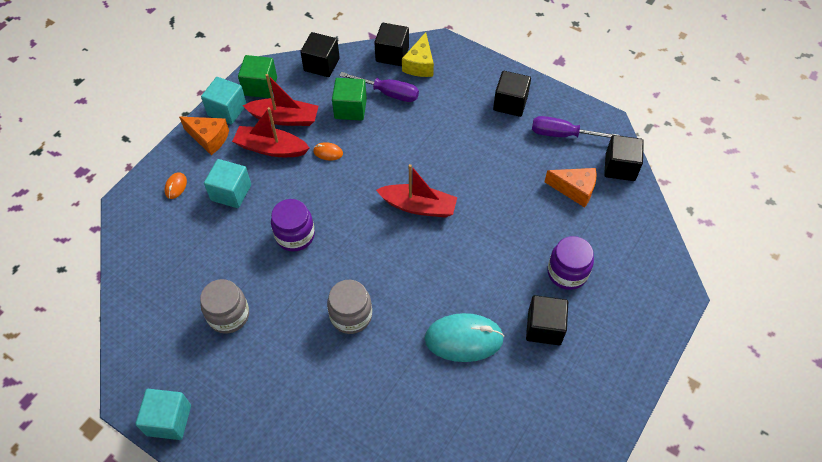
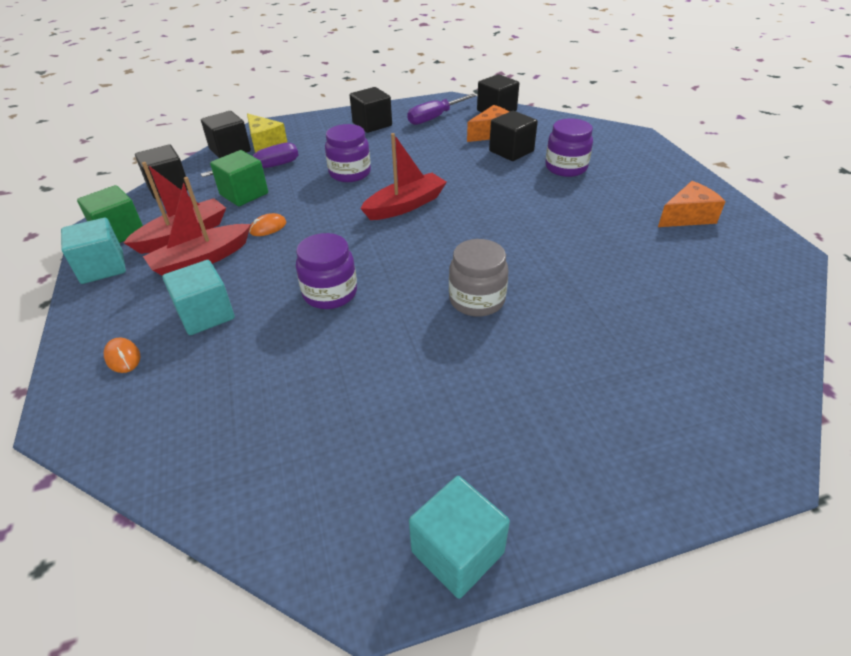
camera: 50 degrees left, 15 degrees down
(209, 138) = (111, 298): orange cheese -> orange cheese (687, 217)
(228, 315) = (363, 398): grey jar -> none
(428, 144) = (350, 173): none -> purple jar
(464, 339) = (579, 244): turquoise mouse -> none
(544, 327) = (609, 199): black cube -> black cube (511, 151)

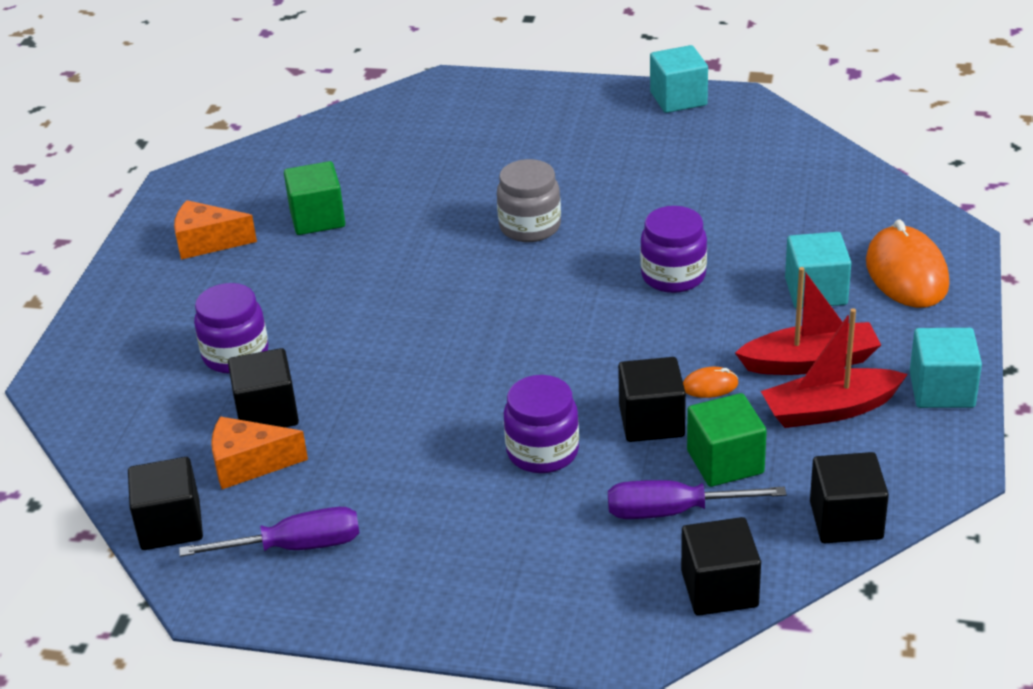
camera: 150 degrees left, 5 degrees down
(119, 232) = (924, 444): green cube -> green cube (317, 218)
(123, 357) = (906, 273): orange mouse -> orange mouse, size x2.24
(265, 143) = (647, 587): yellow cheese -> none
(372, 124) = (420, 571): black cube -> black cube (651, 421)
(405, 205) = (508, 363): red boat -> none

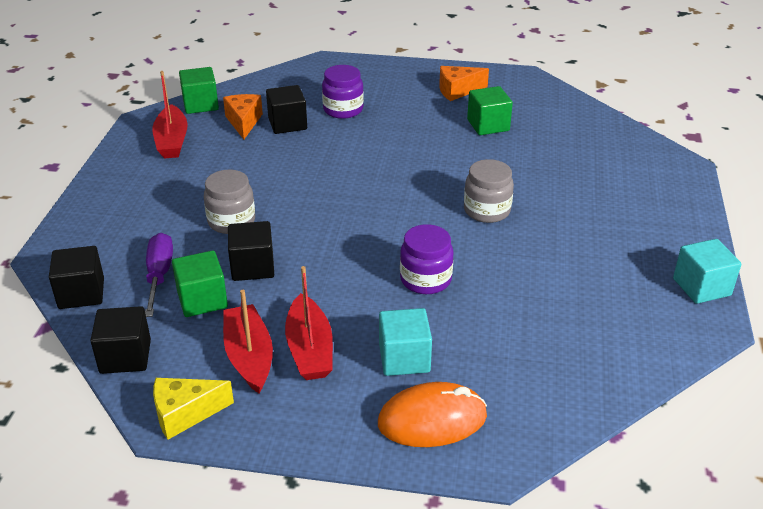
camera: 85 degrees right, 0 degrees up
(170, 525) = (200, 104): black cube -> green cube
(207, 242) = (457, 91): orange cheese -> orange cheese turned 105 degrees counterclockwise
(294, 547) = (172, 141): purple screwdriver -> red boat
(542, 451) = (231, 221): purple jar -> grey jar
(710, 386) = (287, 295): orange mouse -> none
(936, 453) = (185, 414): none -> yellow cheese
(941, 390) = (263, 426): turquoise cube -> none

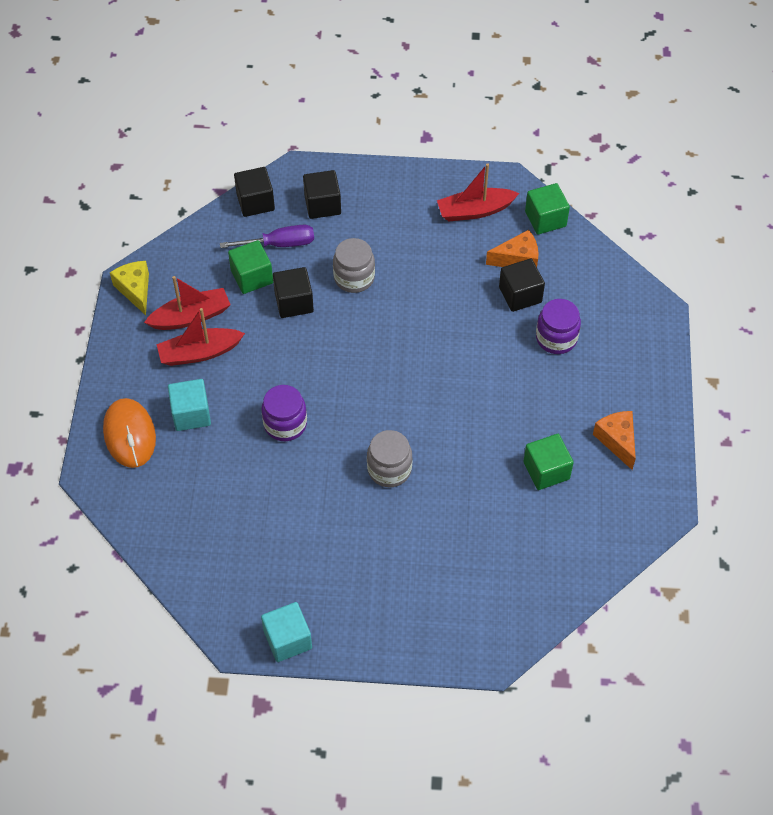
camera: 85 degrees right, 20 degrees up
(125, 356) = (189, 244): black cube -> black cube (322, 205)

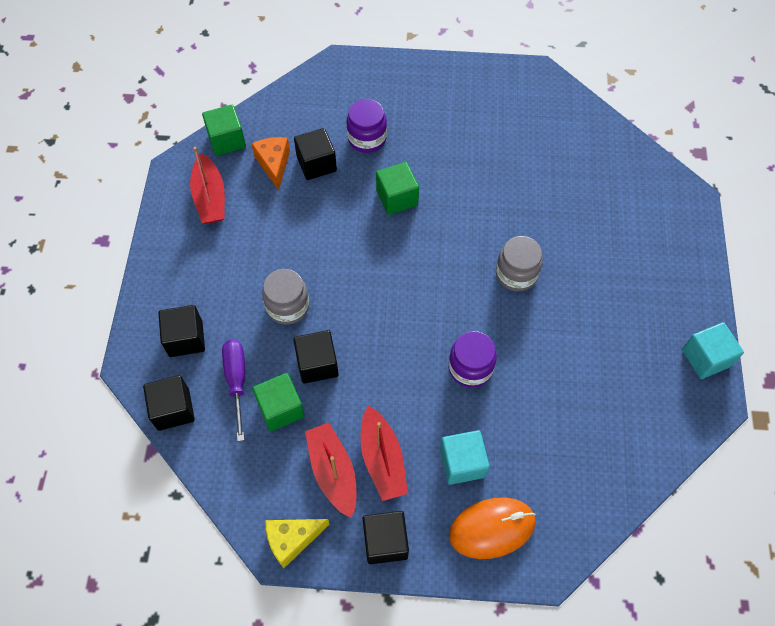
camera: 90 degrees left, 5 degrees up
(127, 355) = (385, 541): none -> black cube
(546, 470) = (508, 152): green cube -> green cube (397, 198)
(617, 441) = (474, 101): orange cheese -> none

